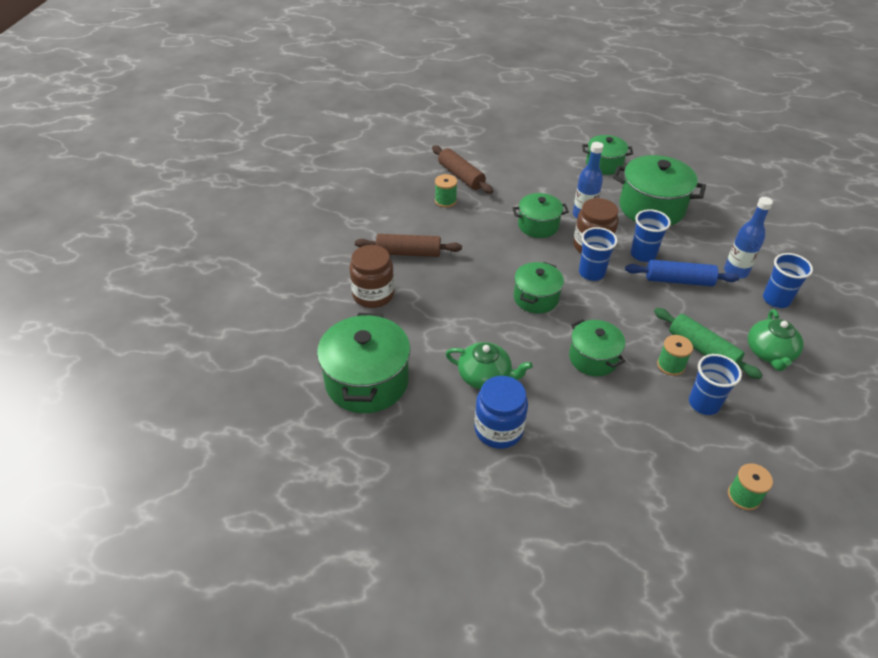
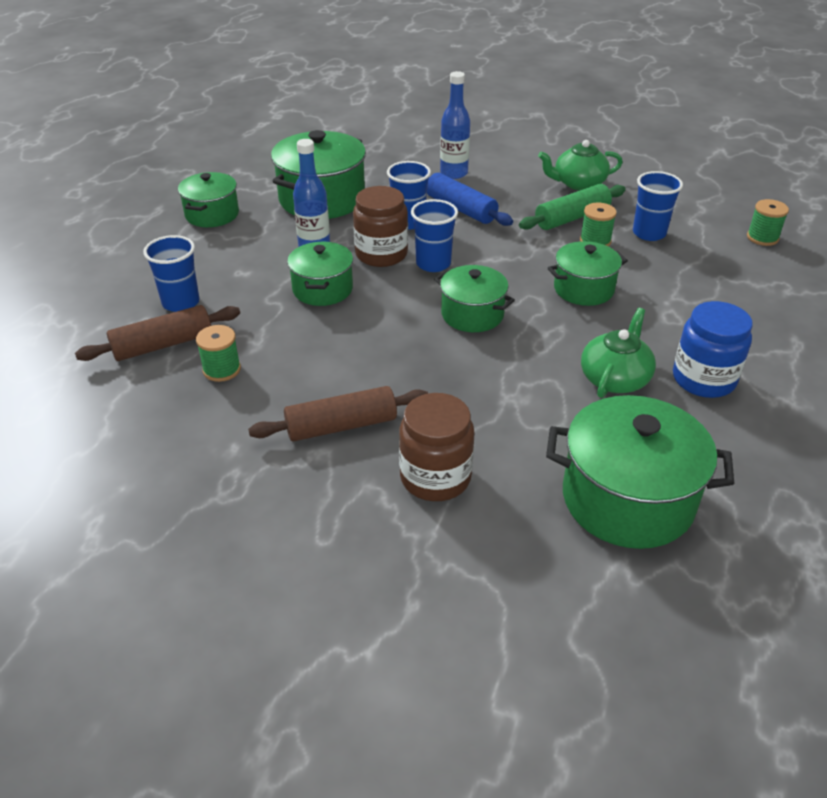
camera: 80 degrees left, 5 degrees down
(408, 253) = (341, 426): brown rolling pin -> brown rolling pin turned 60 degrees clockwise
(678, 280) = (461, 209): blue rolling pin -> blue rolling pin turned 60 degrees counterclockwise
(769, 353) = (578, 183): green teapot -> green teapot turned 150 degrees clockwise
(776, 299) = (501, 162): blue cup -> blue cup (181, 302)

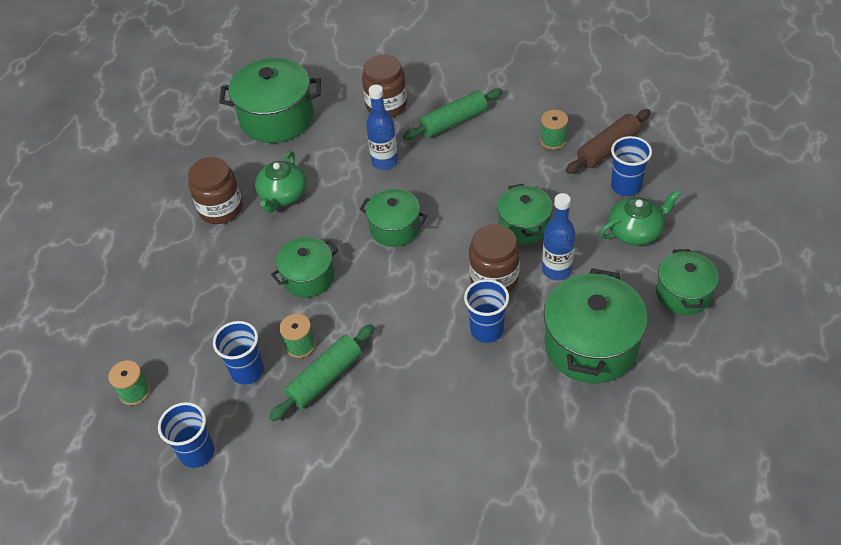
camera: 170 degrees right, 10 degrees up
(341, 426) = (453, 121): brown rolling pin -> green rolling pin
(433, 264) = (444, 277): blue cup -> blue cup (197, 452)
(454, 173) = (468, 432): blue bottle -> blue bottle (384, 162)
(461, 209) = (441, 365): blue rolling pin -> none
(578, 183) = (322, 447): green teapot -> green teapot (635, 231)
(703, 379) = (221, 209): blue jar -> brown jar

